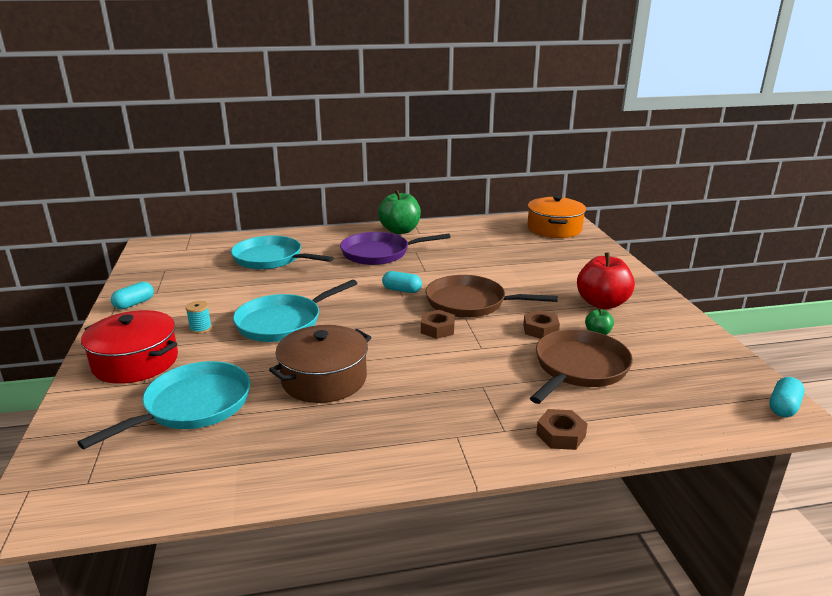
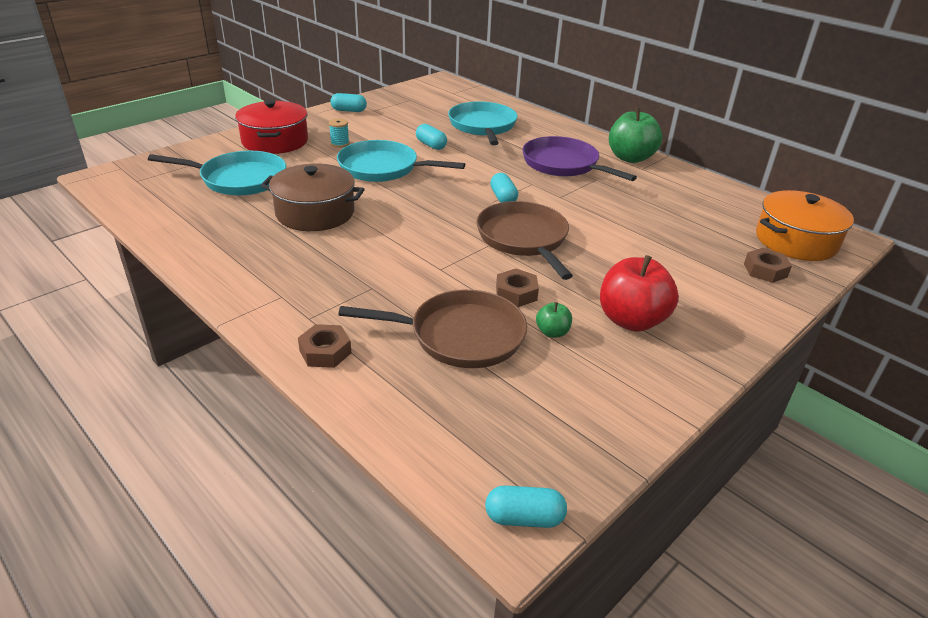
camera: 55 degrees right, 10 degrees up
(272, 289) = (431, 145): none -> turquoise capsule
(437, 329) = (450, 236): brown nut -> brown nut (765, 270)

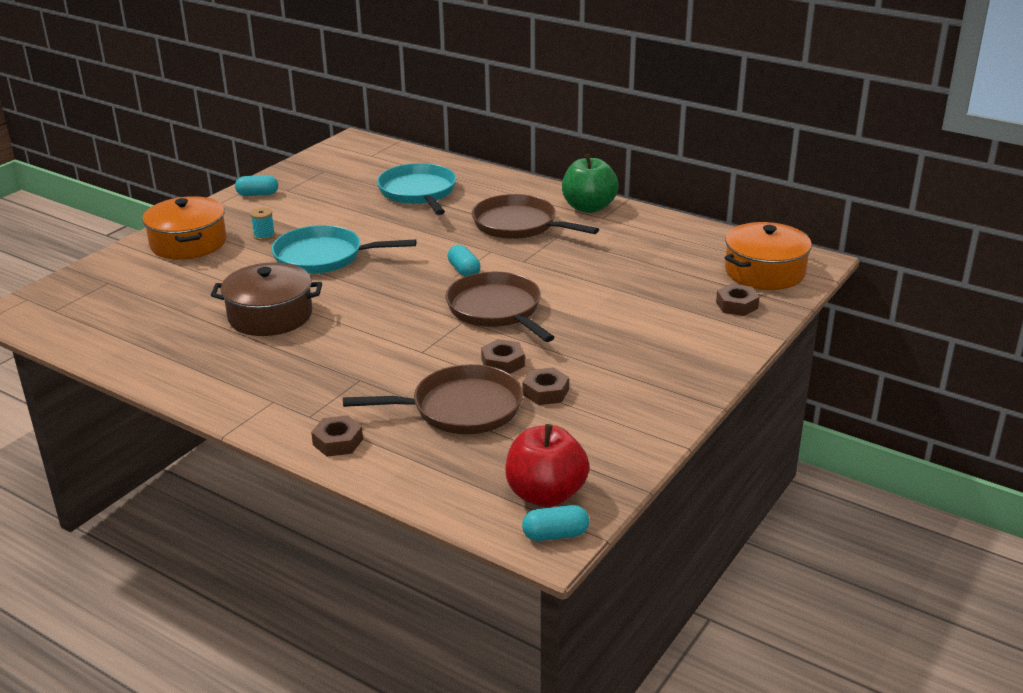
camera: 10 degrees left, 5 degrees down
(239, 179) = (170, 292): turquoise pan -> none
(275, 141) = (188, 243): red pot -> orange pot
(431, 145) = (367, 223): turquoise capsule -> none
(552, 332) = (545, 392): green apple -> brown nut
(563, 164) = (518, 225): purple pan -> brown pan
(631, 320) = (617, 370): red apple -> red apple (546, 494)

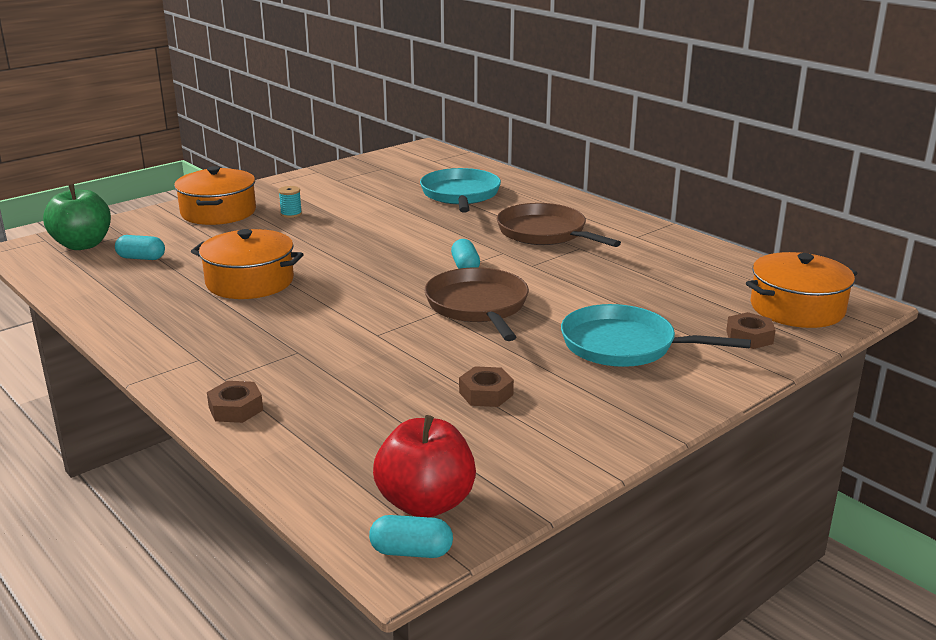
camera: 15 degrees right, 5 degrees down
(257, 194) = (308, 180): turquoise capsule -> turquoise capsule (141, 258)
(270, 316) = (250, 282): brown pot -> orange pot
(323, 257) = (334, 238): turquoise pan -> turquoise pan (624, 345)
(461, 408) = (385, 396): brown pan -> none
(502, 363) = (455, 357): brown nut -> none
(589, 207) = (627, 226): green apple -> green apple (82, 245)

